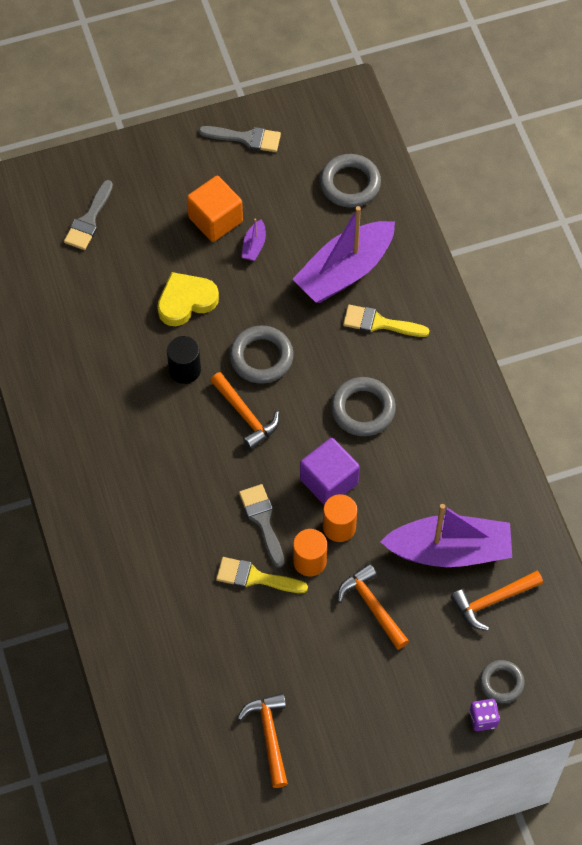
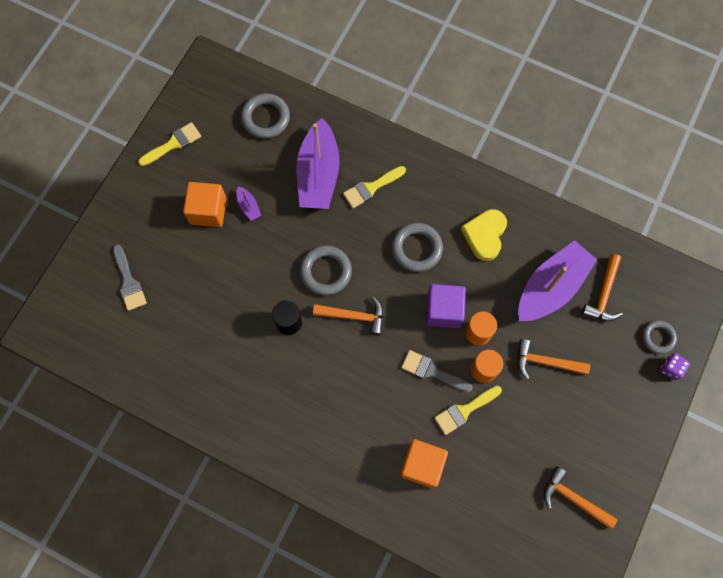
camera: 45 degrees left, 10 degrees up
(170, 585) = (422, 465): none -> orange cube
(186, 301) = (244, 278): yellow heart -> yellow heart (485, 235)
(246, 138) = (173, 144): grey brush -> yellow brush

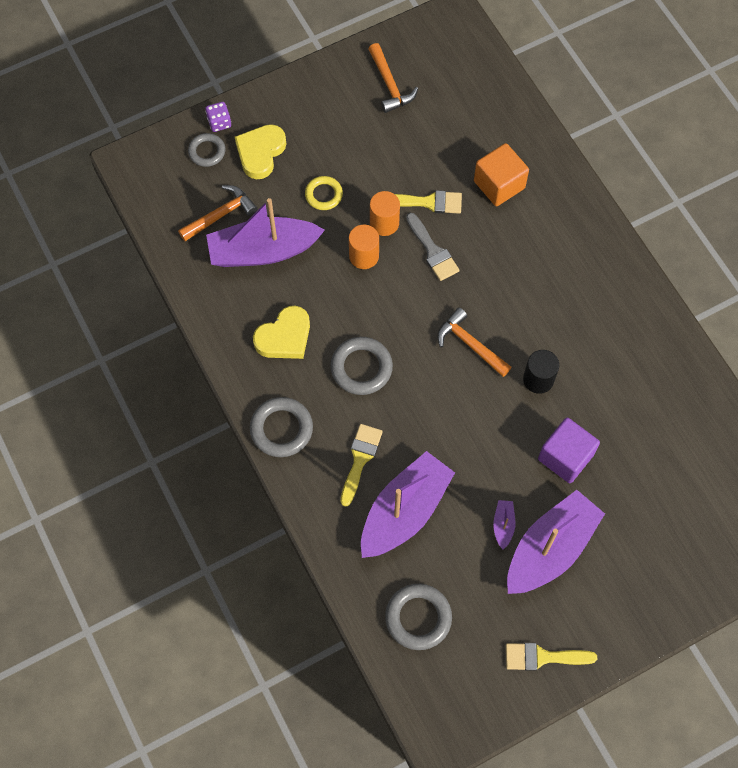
camera: 145 degrees left, 5 degrees down
(129, 282) = (680, 525): grey brush -> none
(208, 211) = (550, 549): orange cube -> purple boat
(325, 271) = (468, 404): grey ring -> grey ring (281, 429)
(371, 188) = (360, 459): yellow brush -> yellow brush turned 75 degrees counterclockwise
(443, 310) = (380, 295): purple cube -> purple cube (565, 457)
(545, 362) = (323, 195): orange hammer -> yellow ring
(619, 364) = (260, 153): none -> yellow heart

